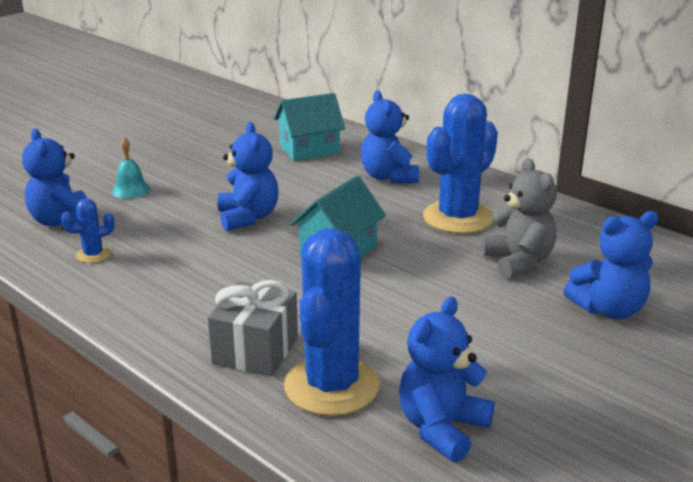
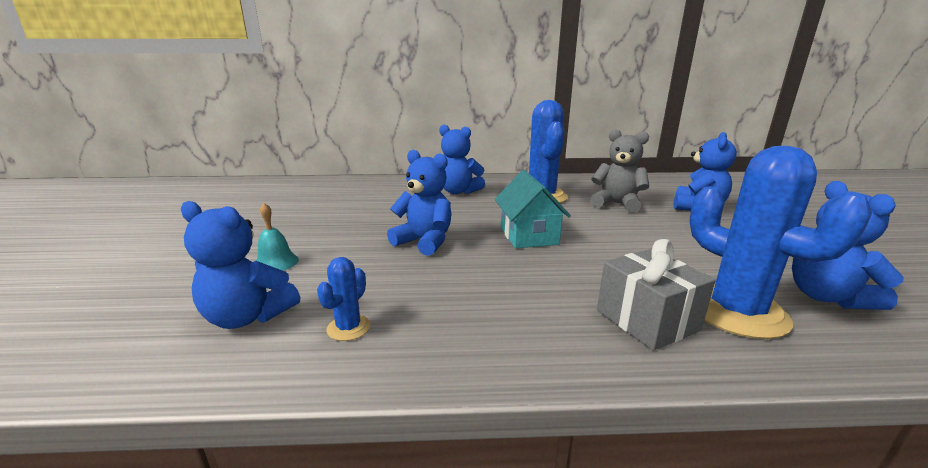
camera: 45 degrees left, 5 degrees down
(309, 150) = (375, 194): turquoise house -> none

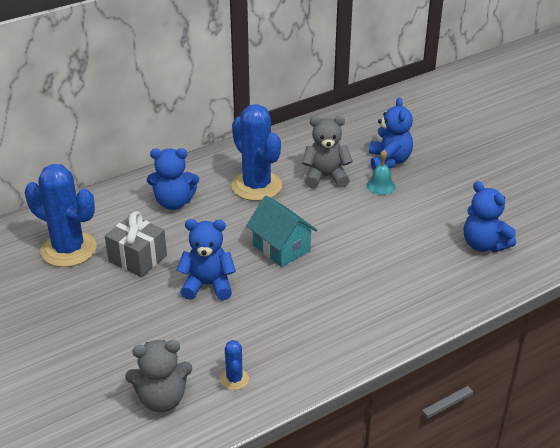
camera: 30 degrees left, 15 degrees up
(248, 317) = (162, 399): blue teddy bear -> grey teddy bear
(276, 262) = (117, 351): turquoise bell -> turquoise bell (380, 186)
(647, 320) = (396, 303): grey gift -> grey gift (137, 258)
(736, 312) = (439, 277): blue cactus -> blue cactus (68, 249)

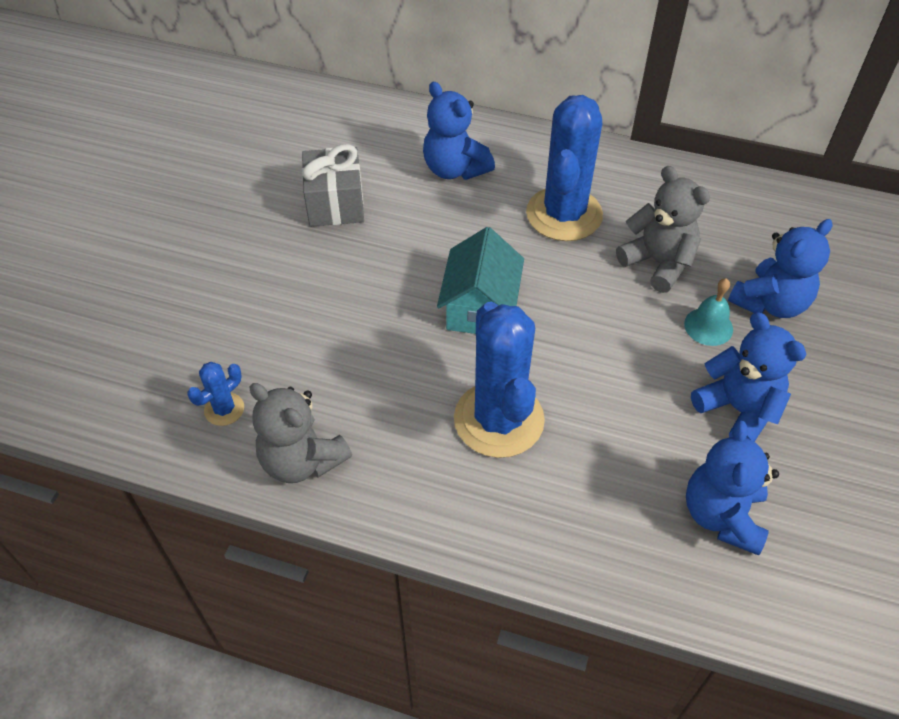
camera: 50 degrees right, 15 degrees up
(68, 249) = (296, 146): blue cactus -> blue cactus (499, 419)
(162, 399) = (144, 367): grey teddy bear -> grey teddy bear (302, 460)
(208, 285) = (351, 287): blue teddy bear -> blue teddy bear (738, 409)

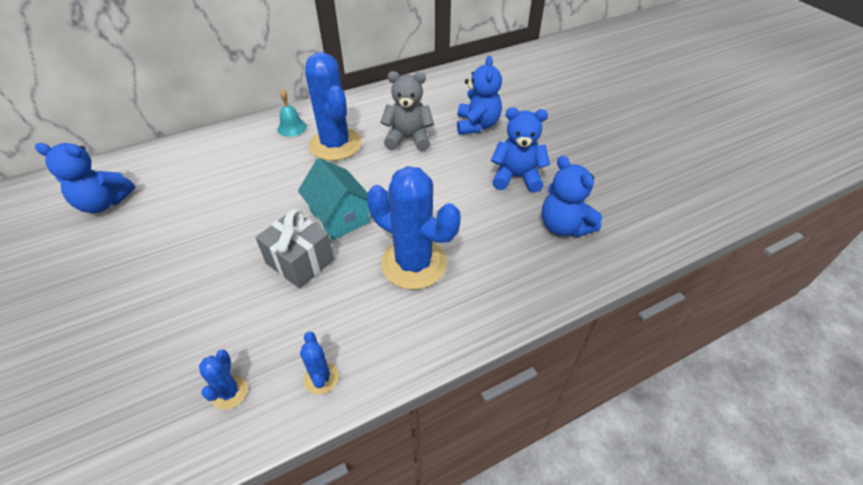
camera: 45 degrees left, 5 degrees down
(302, 460) = (321, 378): grey teddy bear -> blue cactus
(335, 204) = (183, 219): grey gift -> grey gift (300, 261)
(455, 169) = (245, 158): blue teddy bear -> blue teddy bear (104, 203)
(708, 326) = (463, 151): turquoise bell -> turquoise bell (292, 127)

